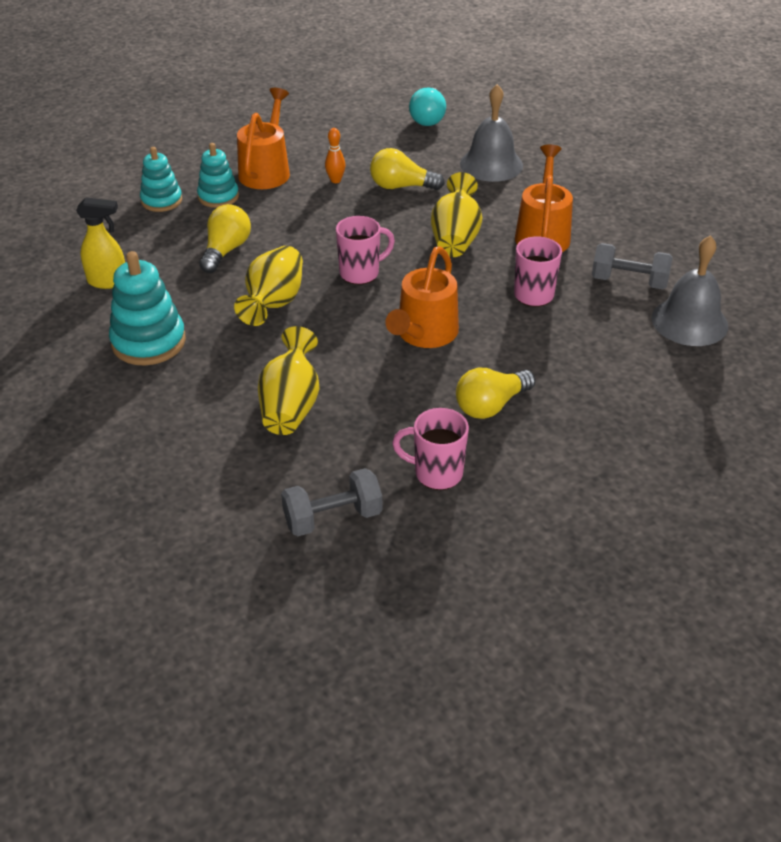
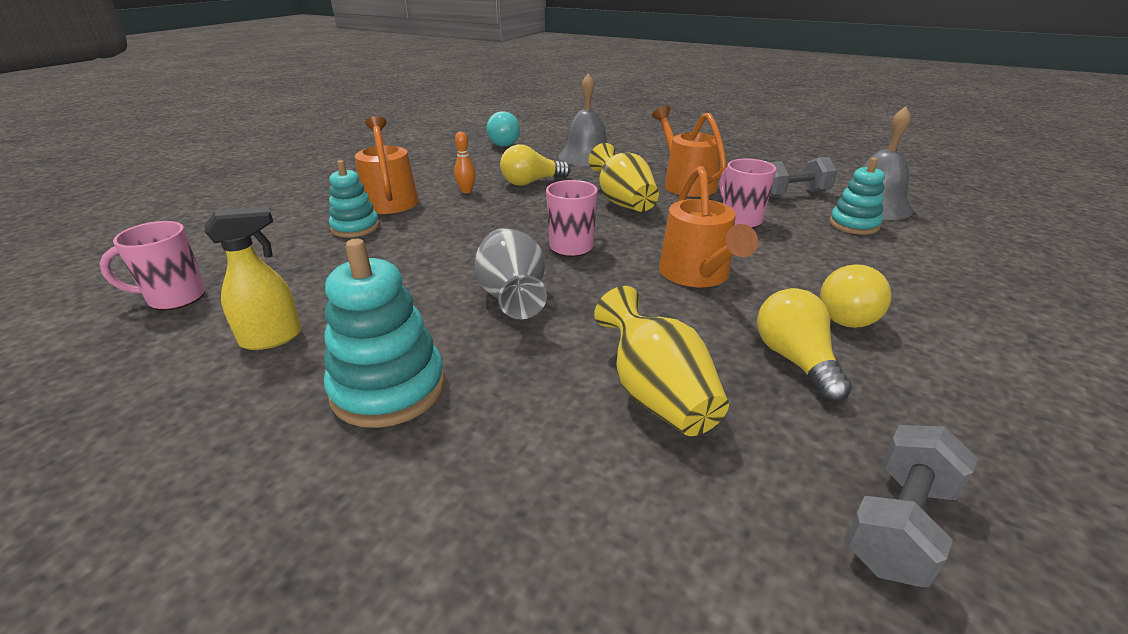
camera: 30 degrees left, 10 degrees down
(161, 200) = (288, 245): turquoise stacking toy -> turquoise stacking toy (854, 225)
(226, 250) = (406, 266): yellow light bulb -> yellow light bulb (795, 360)
(274, 303) = (512, 296): yellow vase -> grey vase
(436, 473) = (909, 402): pink mug -> pink mug (175, 298)

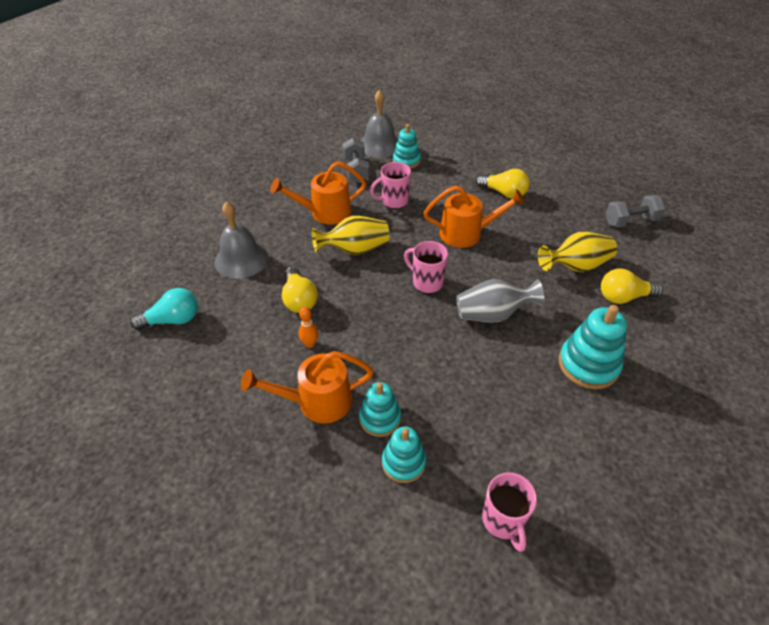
camera: 85 degrees left, 15 degrees up
(272, 338) = (549, 433): yellow spray bottle -> none
(292, 241) = (403, 462): none -> turquoise stacking toy
(795, 360) = (544, 219): yellow light bulb -> yellow light bulb (623, 297)
(898, 524) = (630, 221): grey dumbbell -> grey dumbbell turned 60 degrees counterclockwise

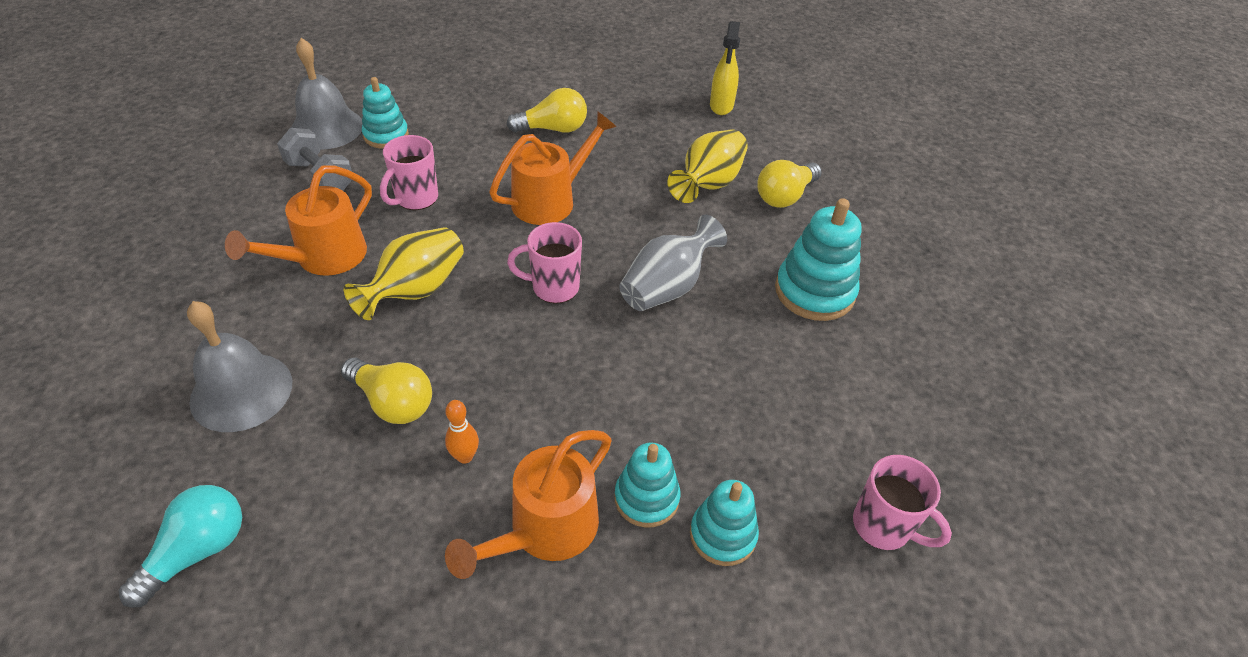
camera: 40 degrees left, 0 degrees up
(630, 221) = (721, 106): grey dumbbell -> yellow spray bottle

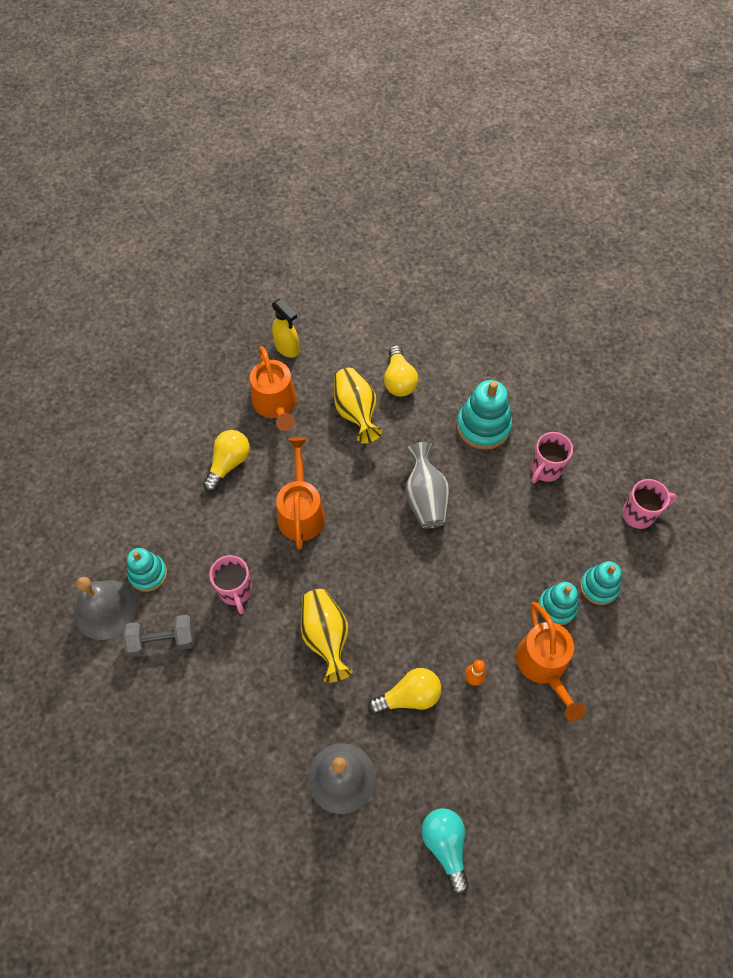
camera: 50 degrees left, 15 degrees up
(323, 258) = (253, 678): orange watering can -> orange watering can (276, 405)
(553, 287) = (380, 558): pink mug -> pink mug (545, 469)

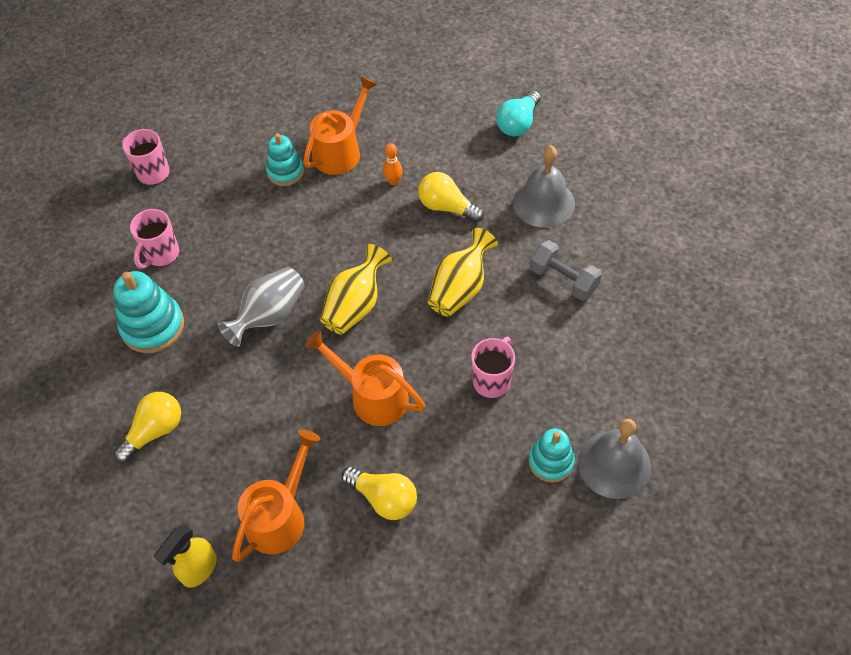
camera: 130 degrees left, 5 degrees down
(163, 640) = (587, 395): grey dumbbell -> grey dumbbell (563, 280)
(228, 463) = (384, 498): yellow light bulb -> yellow light bulb turned 135 degrees counterclockwise
(287, 348) = (199, 569): yellow spray bottle -> yellow spray bottle turned 150 degrees counterclockwise
(301, 511) = (372, 396): orange watering can -> orange watering can turned 75 degrees clockwise
(356, 412) = (226, 438): yellow vase -> yellow vase (355, 305)
(545, 469) = (161, 254): pink mug -> pink mug turned 120 degrees clockwise
(599, 587) = (244, 159): turquoise stacking toy -> none

